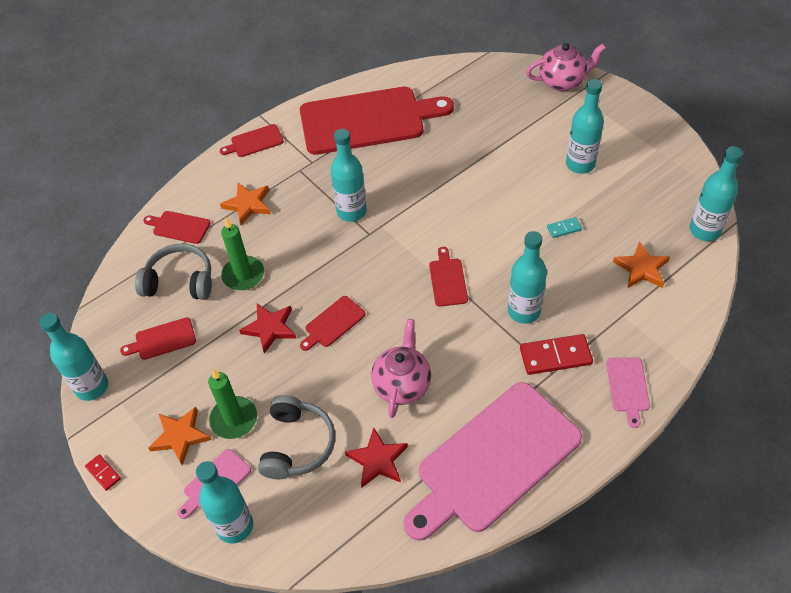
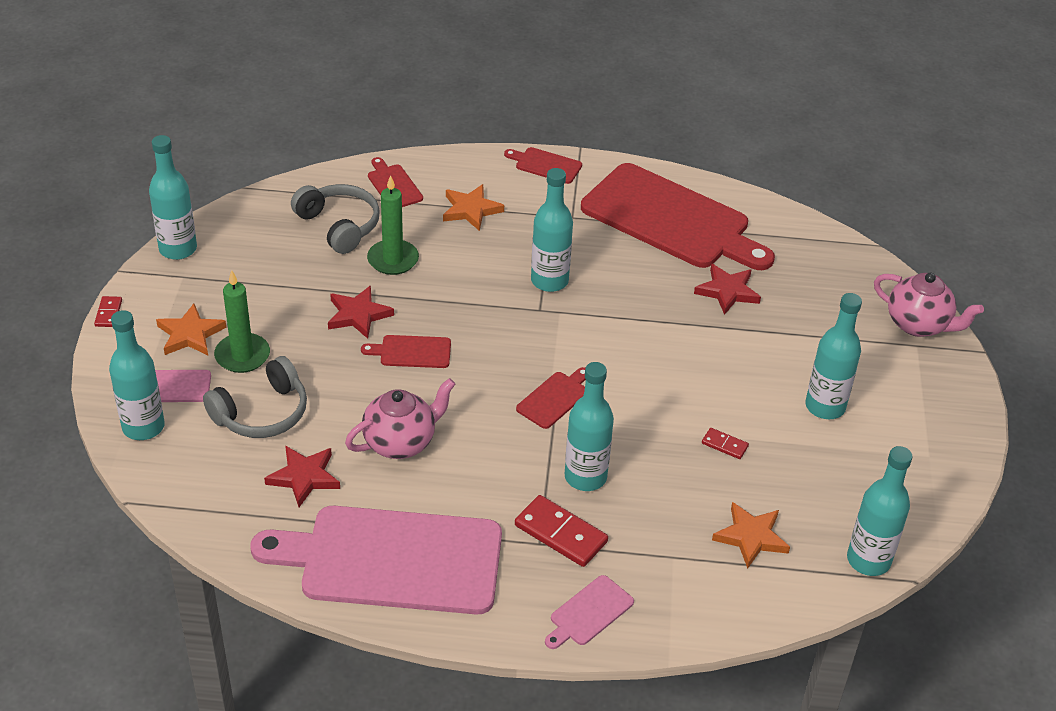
camera: 40 degrees right, 10 degrees down
(162, 339) = (269, 257): red cutting board -> none
(451, 139) = (727, 291): none -> red star
(564, 229) = (724, 445): turquoise domino -> red domino

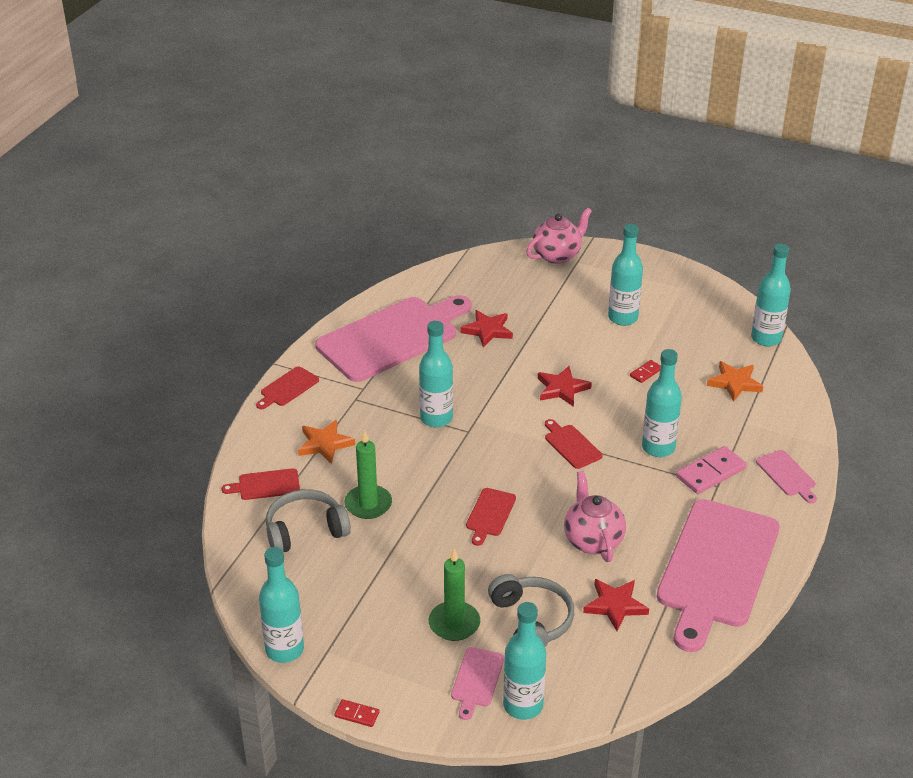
camera: 70 degrees left, 5 degrees down
(190, 334) = (412, 656): orange star -> none
(358, 315) = (431, 539): red star -> red star (562, 389)
(560, 534) = (710, 473): red domino -> pink domino
(671, 220) = (392, 337): red cutting board -> pink cutting board

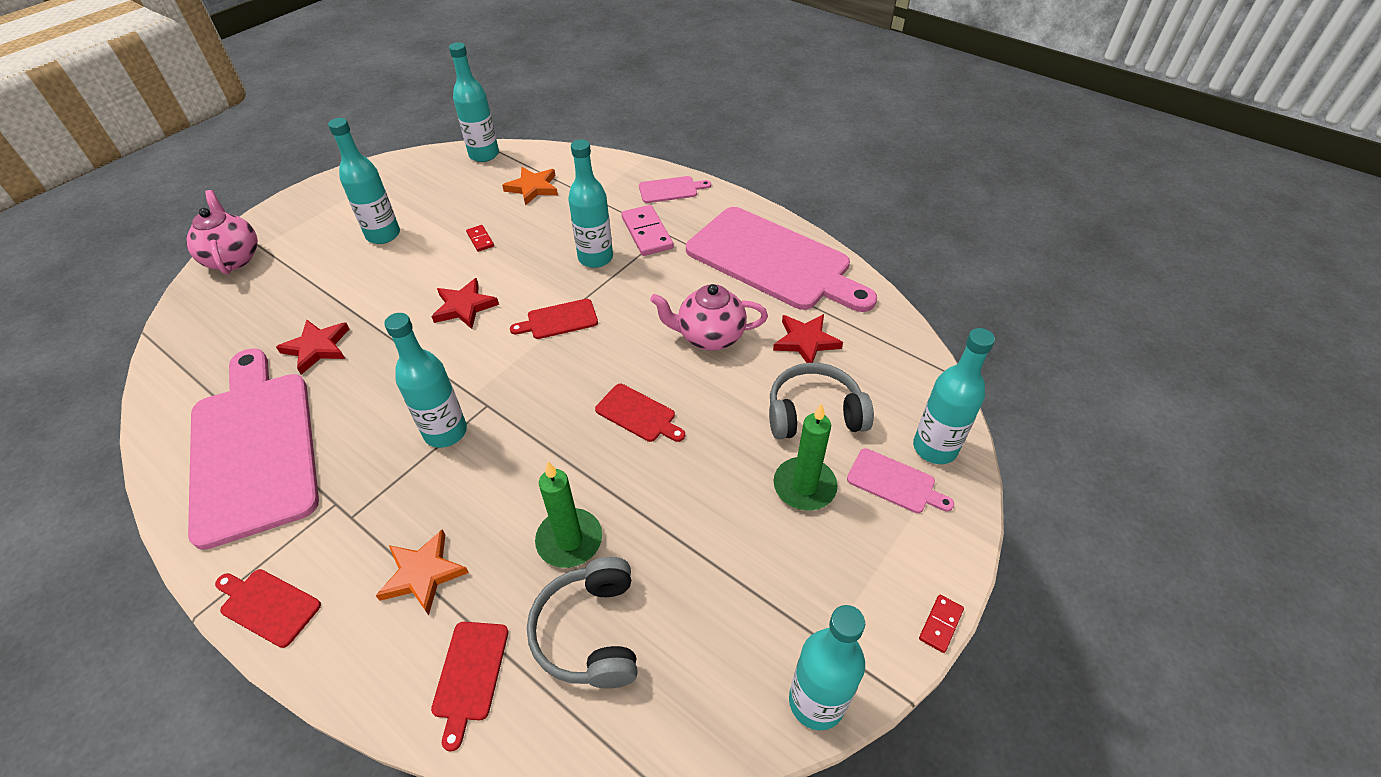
camera: 75 degrees left, 10 degrees up
(287, 388) = (267, 605): red cutting board -> red cutting board turned 150 degrees clockwise

